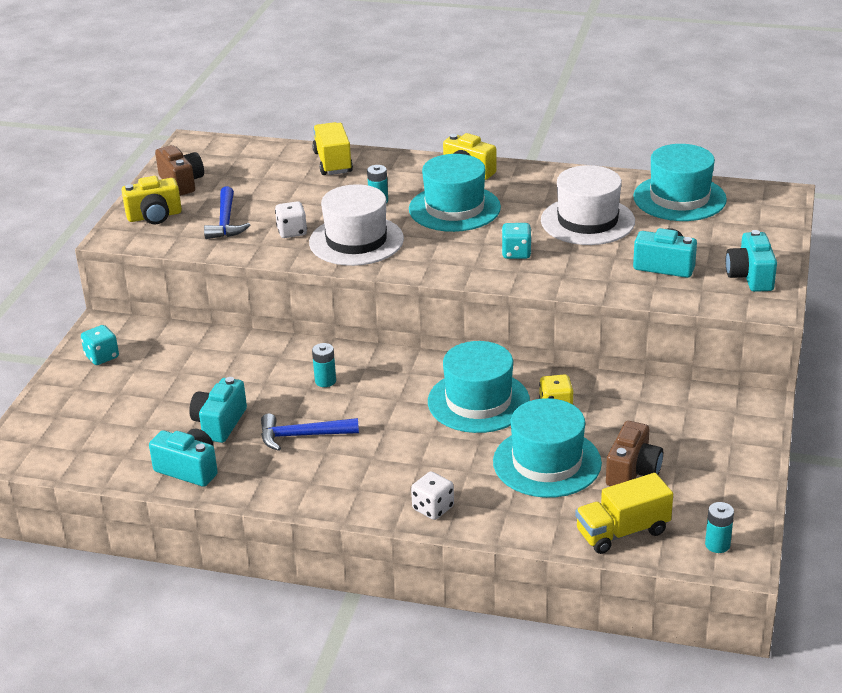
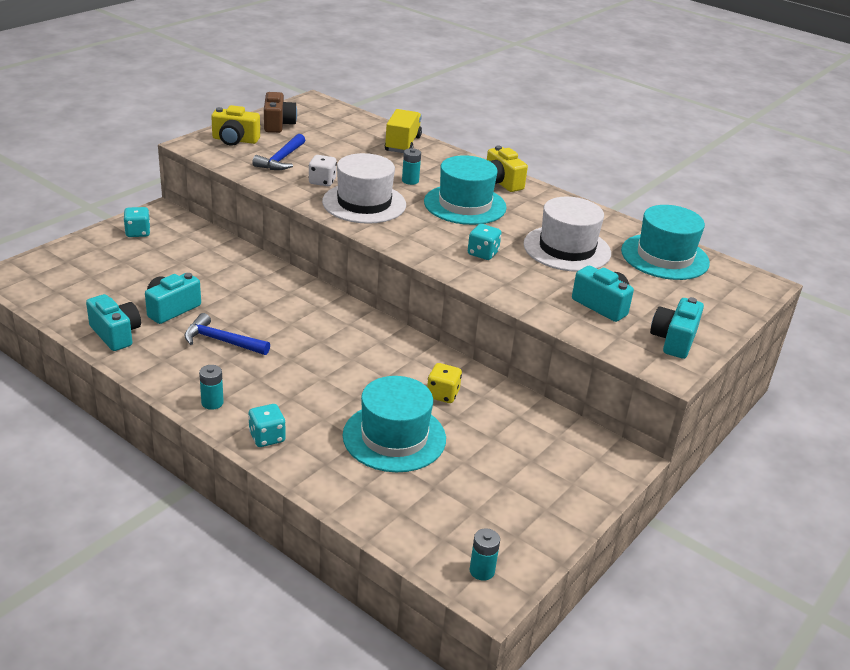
camera: 20 degrees right, 0 degrees up
(325, 381) = (278, 307): turquoise battery -> turquoise battery (212, 403)
(433, 508) = (267, 437): white dice -> turquoise dice
(478, 401) = (382, 366): turquoise hat -> none
(622, 532) = (406, 523): yellow truck -> none
(633, 471) = (461, 474): brown camera -> none

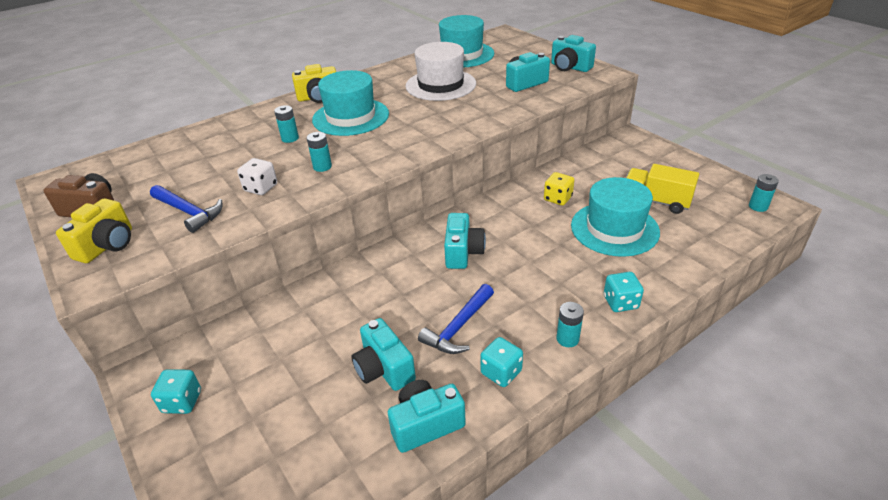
camera: 70 degrees left, 5 degrees up
(327, 335) = (463, 252): none -> turquoise camera
(364, 203) = (322, 167): white hat -> turquoise battery
(402, 144) = (209, 135): yellow truck -> yellow truck (656, 201)
(483, 253) = (438, 118): turquoise dice -> turquoise dice (501, 372)

